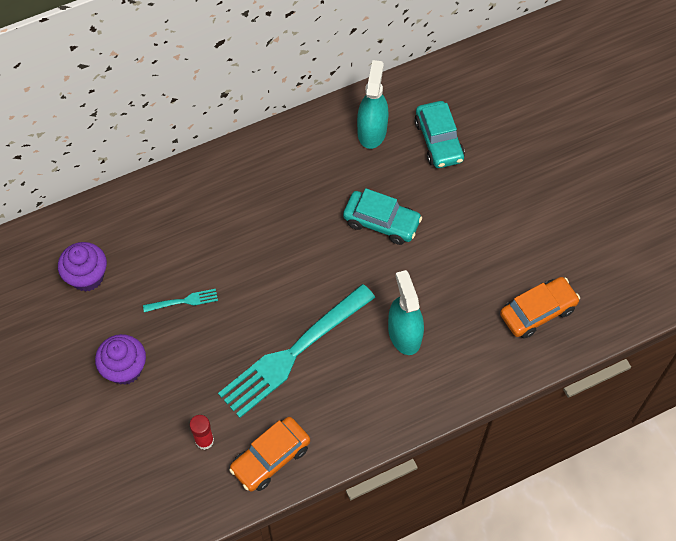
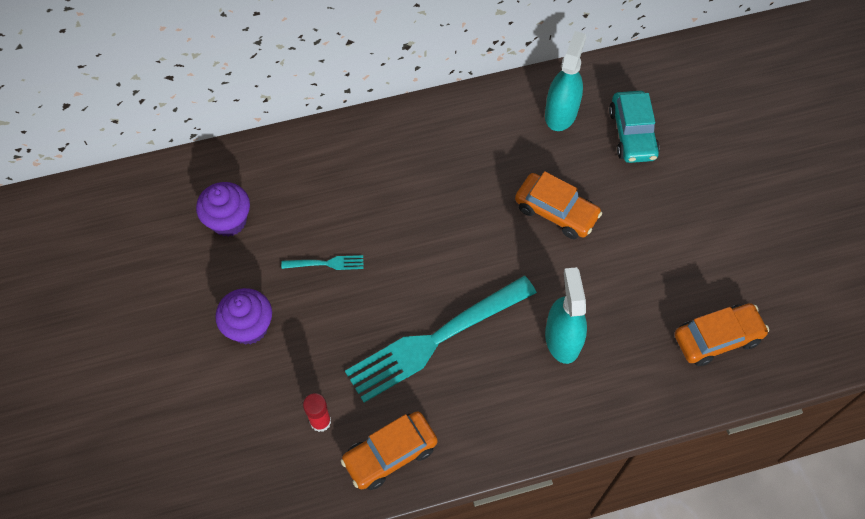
camera: 10 degrees right, 0 degrees up
(381, 222) = (556, 211): turquoise car -> orange car

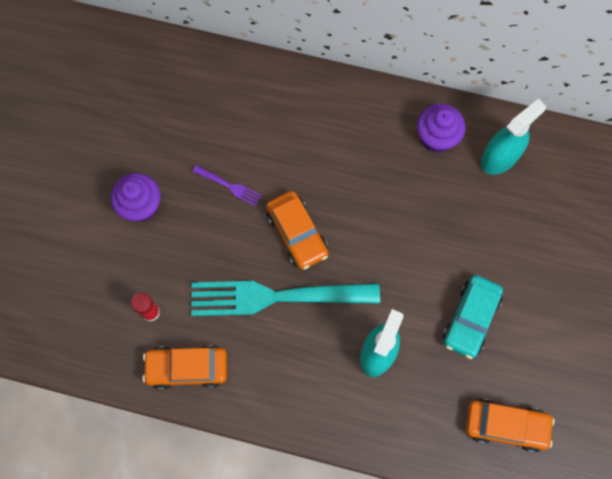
camera: 30 degrees right, 10 degrees up
(228, 221) = (175, 109): purple cupcake -> purple cupcake (436, 138)
(326, 263) = (229, 186): turquoise fork -> purple fork
(556, 211) = (440, 243): orange car -> orange car (297, 233)
(632, 134) = (550, 209): turquoise car -> turquoise car (470, 319)

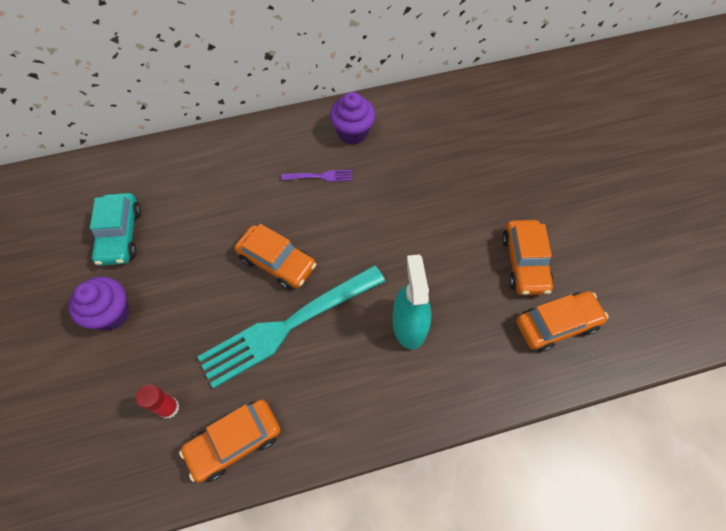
camera: 30 degrees left, 10 degrees down
(229, 186) = (191, 254): purple fork -> purple fork (320, 176)
(470, 319) = (469, 253): turquoise car -> turquoise car (120, 235)
(500, 157) = (411, 123): turquoise spray bottle -> none
(515, 355) = (524, 262): none -> orange car

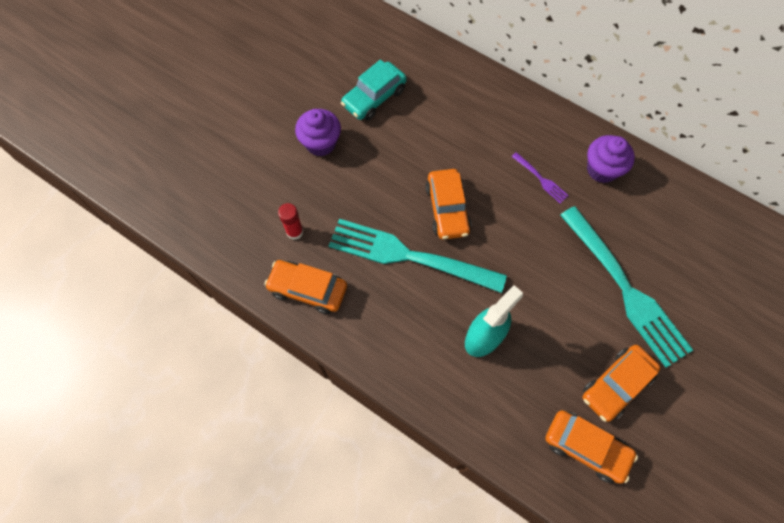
camera: 50 degrees right, 5 degrees up
(457, 195) = (625, 289): none -> turquoise fork

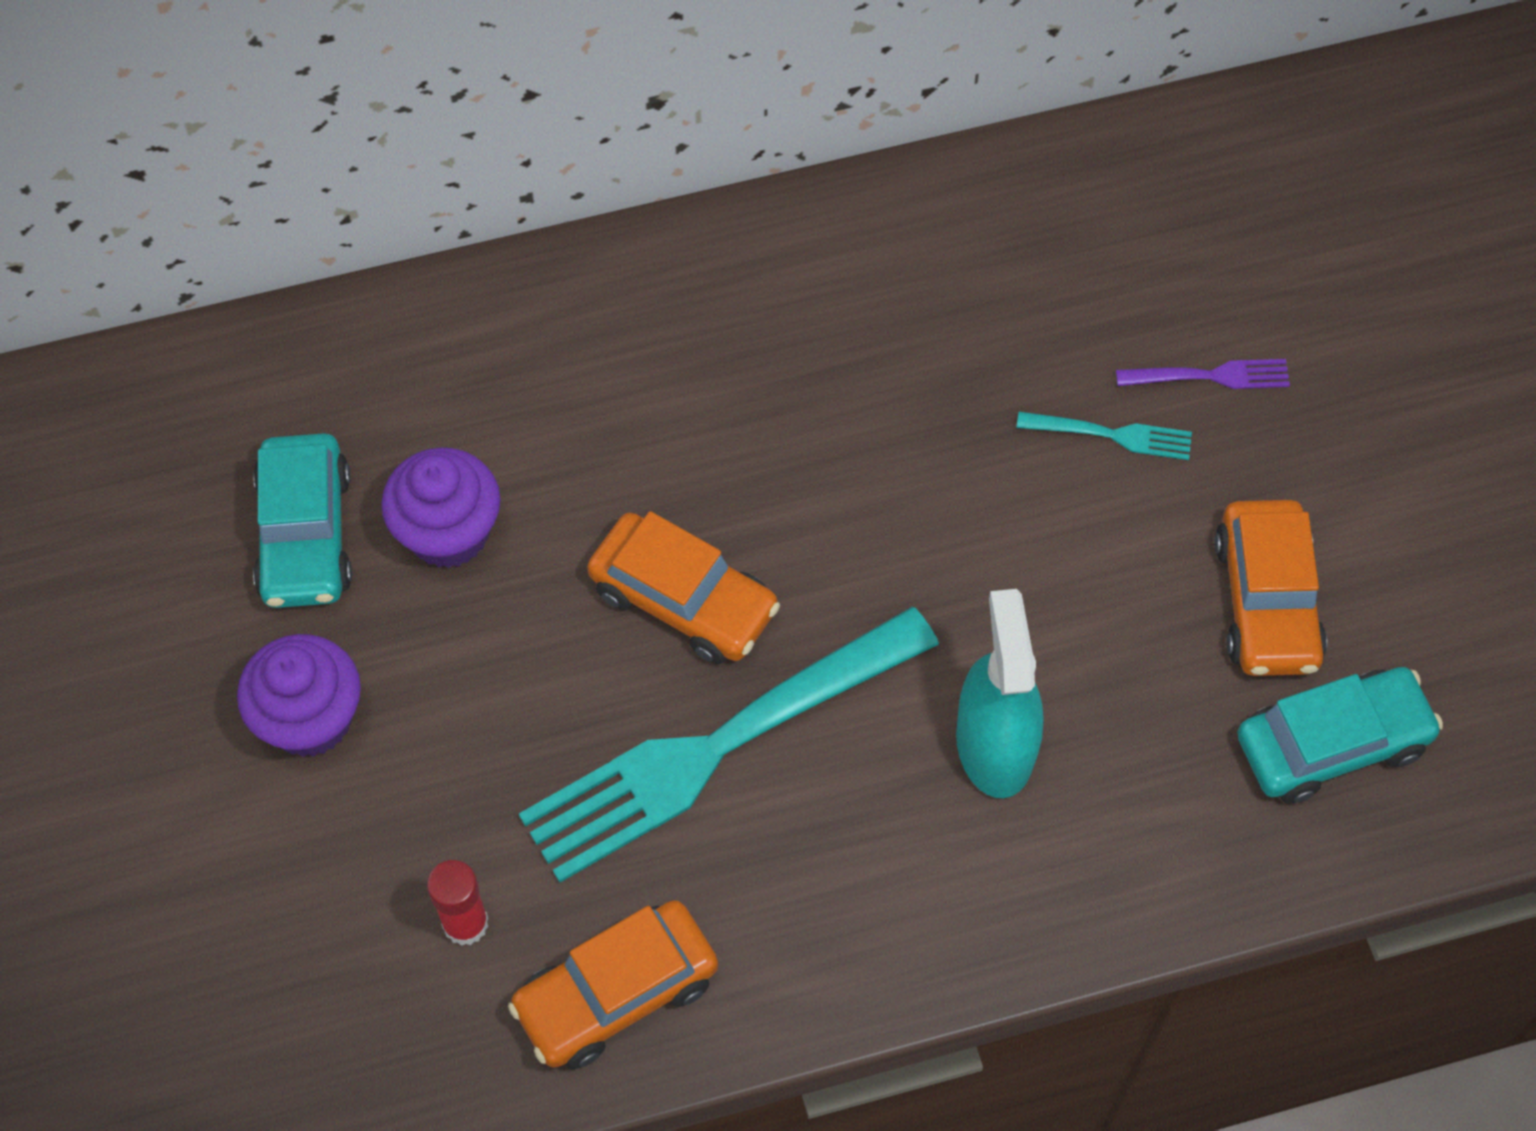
camera: 50 degrees left, 5 degrees down
(541, 179) = (775, 387): purple fork -> purple fork (1210, 376)
(586, 447) = (1332, 743): orange car -> turquoise car
(602, 169) = (853, 271): purple cupcake -> purple cupcake (448, 533)
(625, 289) = (1111, 435): turquoise fork -> turquoise fork, size x0.41

